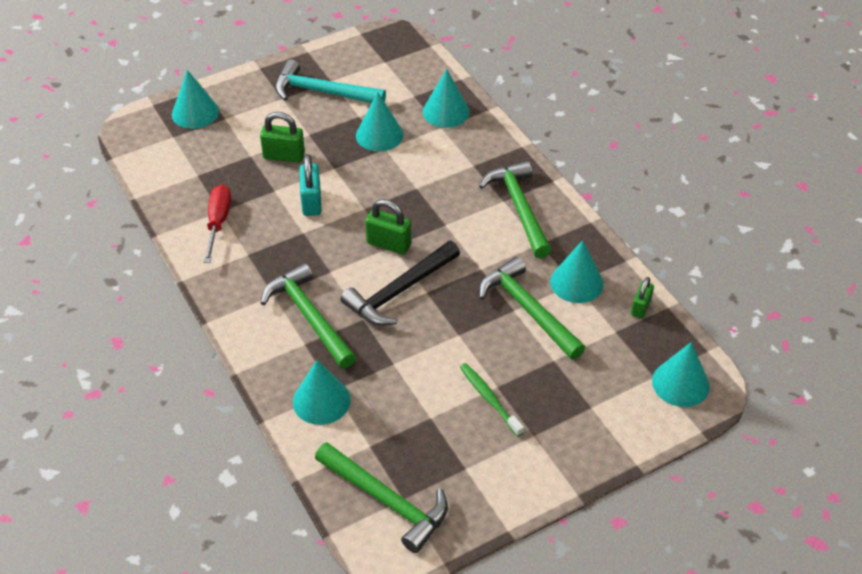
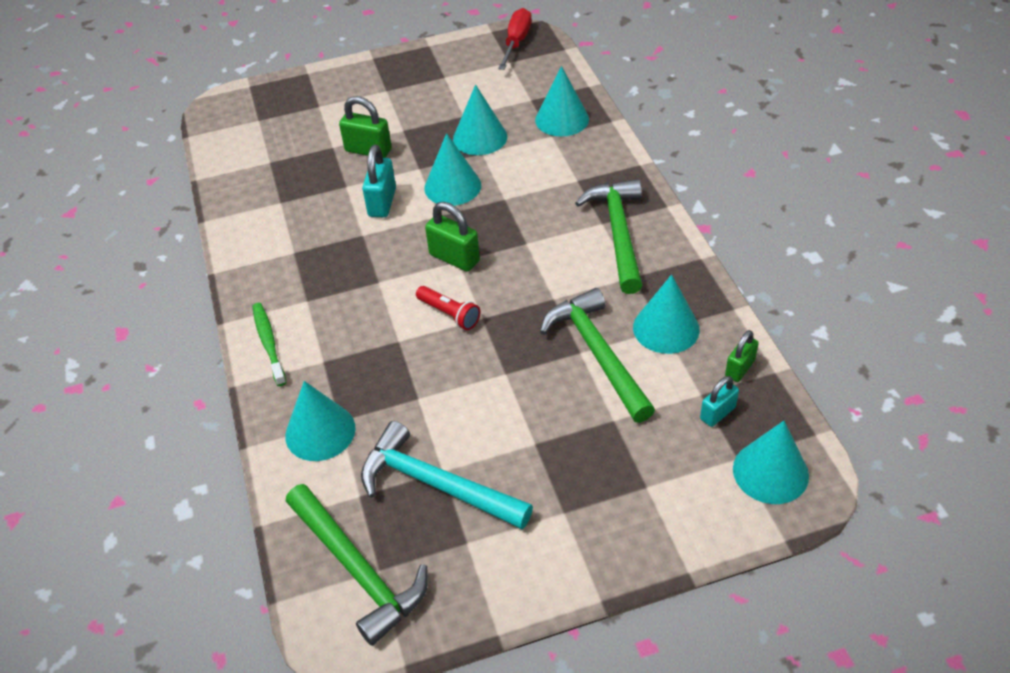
camera: 15 degrees right, 0 degrees up
(195, 113) = (290, 97): turquoise cone -> turquoise cone (452, 186)
(218, 222) = (274, 214): red screwdriver -> red screwdriver (516, 42)
(309, 316) = (338, 330): green hammer -> none
(322, 92) = (431, 87): turquoise hammer -> turquoise hammer (435, 484)
(398, 292) = (449, 314): black hammer -> red flashlight
(489, 399) = (521, 457): green toothbrush -> green toothbrush (269, 343)
(631, 344) = (717, 413): none -> turquoise padlock

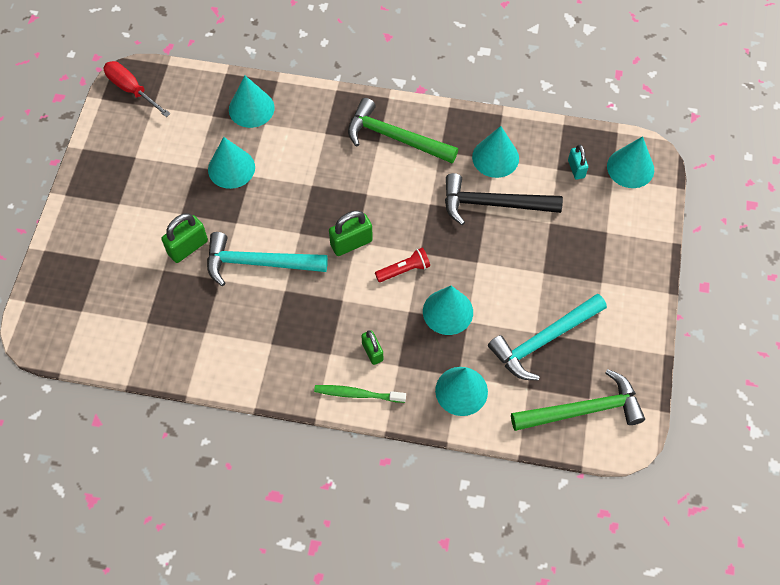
camera: 65 degrees left, 15 degrees up
(382, 202) = (258, 263): turquoise padlock -> turquoise hammer
(452, 186) = (274, 210): turquoise cone -> turquoise cone (448, 311)
(597, 353) = (492, 204): green hammer -> black hammer
(739, 368) = (550, 139): green padlock -> green padlock (372, 352)

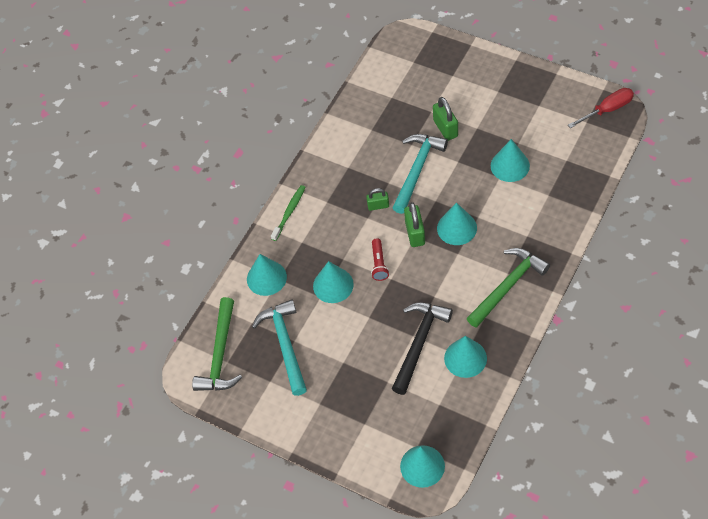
camera: 115 degrees right, 5 degrees down
(251, 108) = (566, 188): turquoise cone -> turquoise cone (457, 228)
(372, 352) = (318, 228): green padlock -> green padlock (378, 206)
(576, 169) = (434, 420): turquoise padlock -> none

